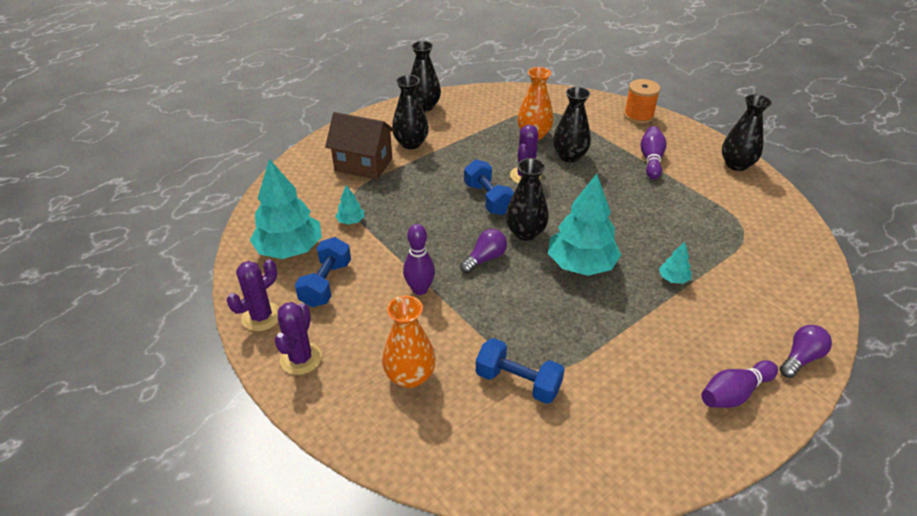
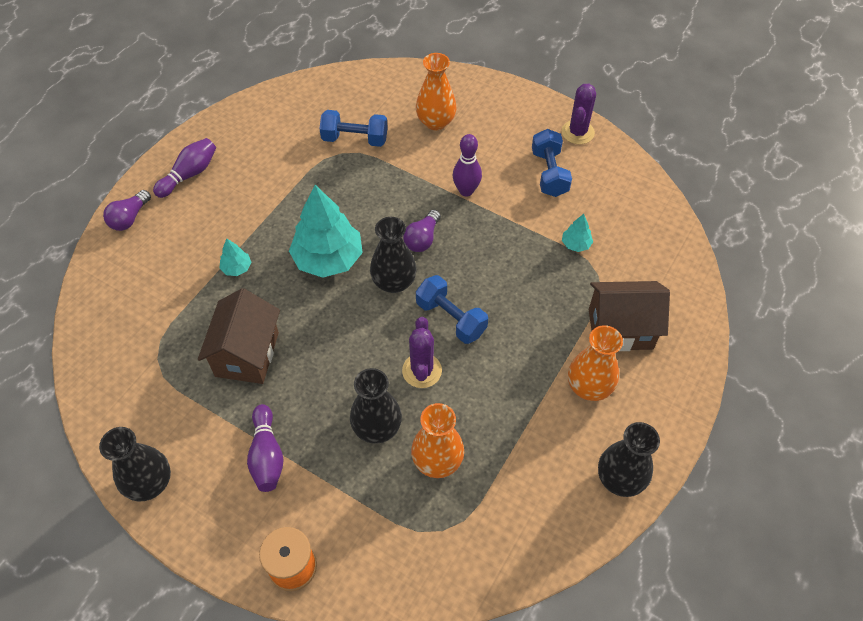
camera: 160 degrees right, 15 degrees up
(290, 249) = (607, 196): turquoise tree -> none
(301, 358) = (522, 112): purple cactus -> none
(411, 143) = (589, 387): black vase -> orange vase
(664, 215) = (247, 354): none -> brown house

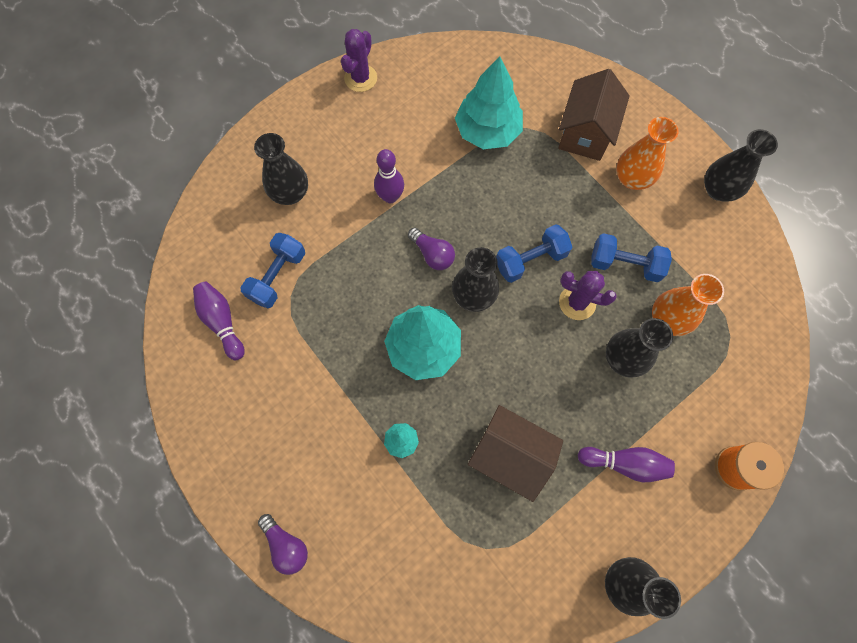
camera: 70 degrees left, 15 degrees up
(189, 174) = (250, 463): purple bowling pin -> purple bowling pin (222, 322)
(436, 122) = (290, 193): orange vase -> black vase
(549, 173) = (399, 120): blue dumbbell -> blue dumbbell (625, 264)
(575, 244) = (487, 131): turquoise tree -> turquoise tree, size x2.29
(577, 132) = (360, 78): purple cactus -> purple cactus turned 75 degrees clockwise

